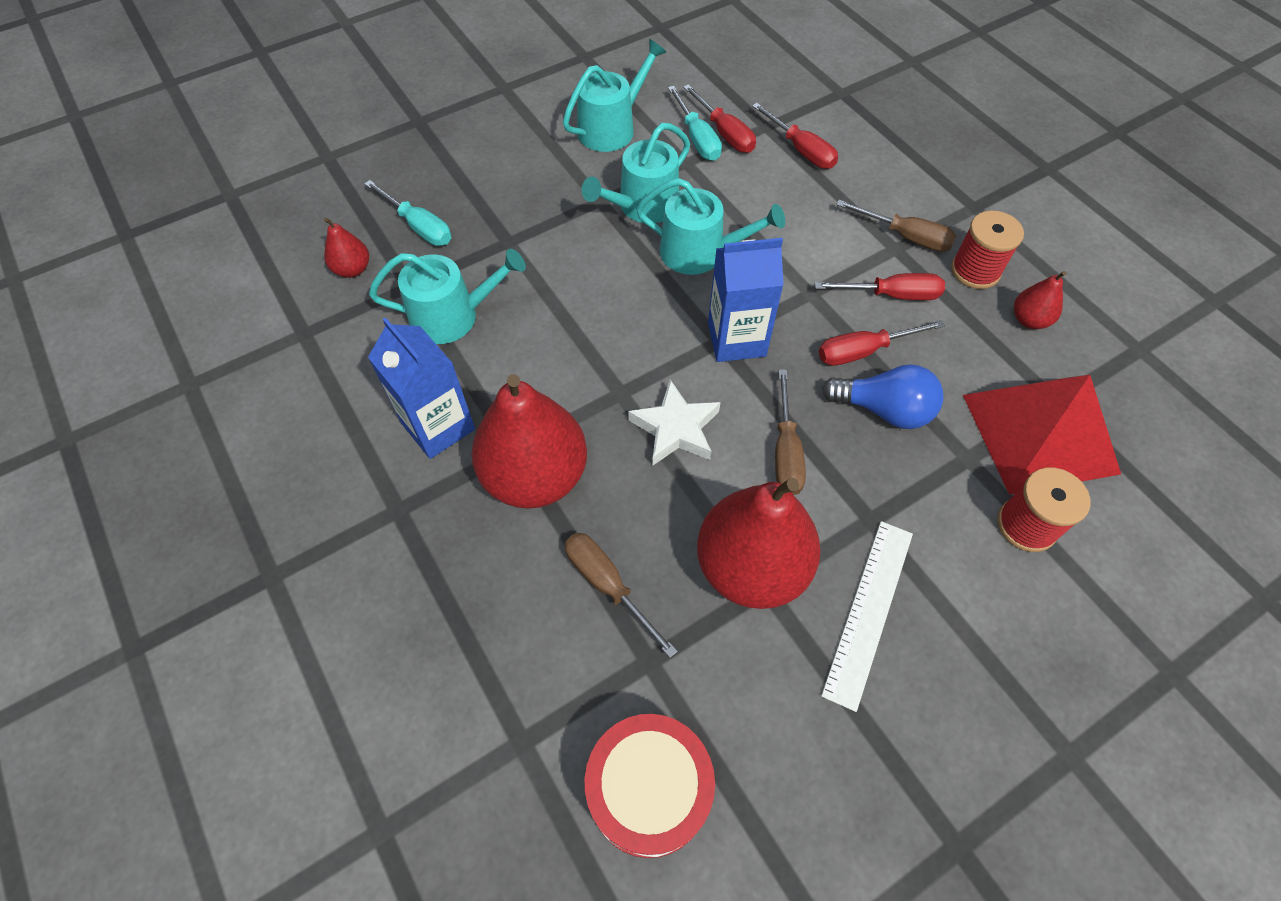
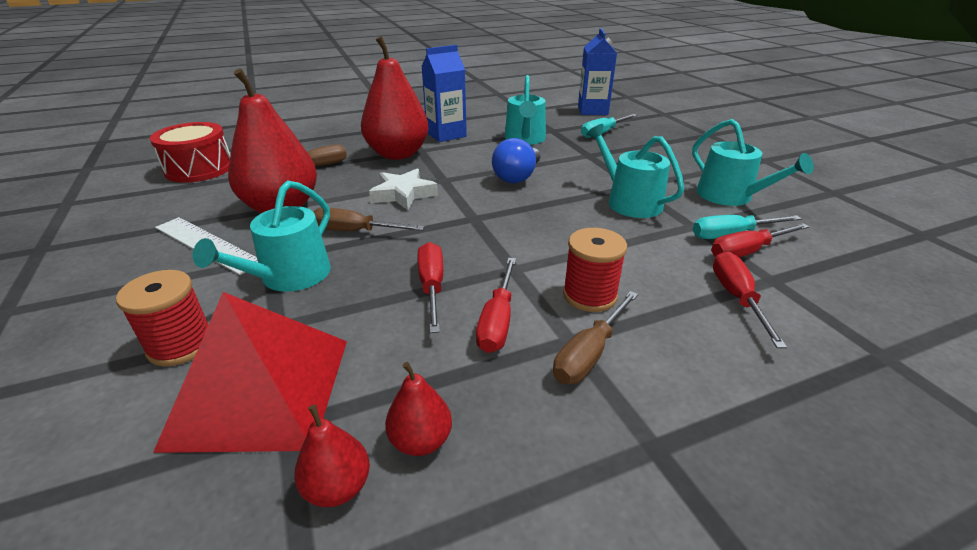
camera: 100 degrees right, 25 degrees down
(352, 269) = (567, 119): red pear -> red pear (338, 487)
(700, 252) = (572, 220): turquoise watering can -> turquoise watering can (289, 277)
(736, 339) = (472, 225): blue carton -> blue carton (592, 110)
(801, 150) = (737, 298): red screwdriver -> red screwdriver turned 120 degrees clockwise
(884, 410) = (361, 285): blue light bulb -> blue light bulb (517, 177)
(975, 271) = (522, 407): red spool -> red spool (589, 295)

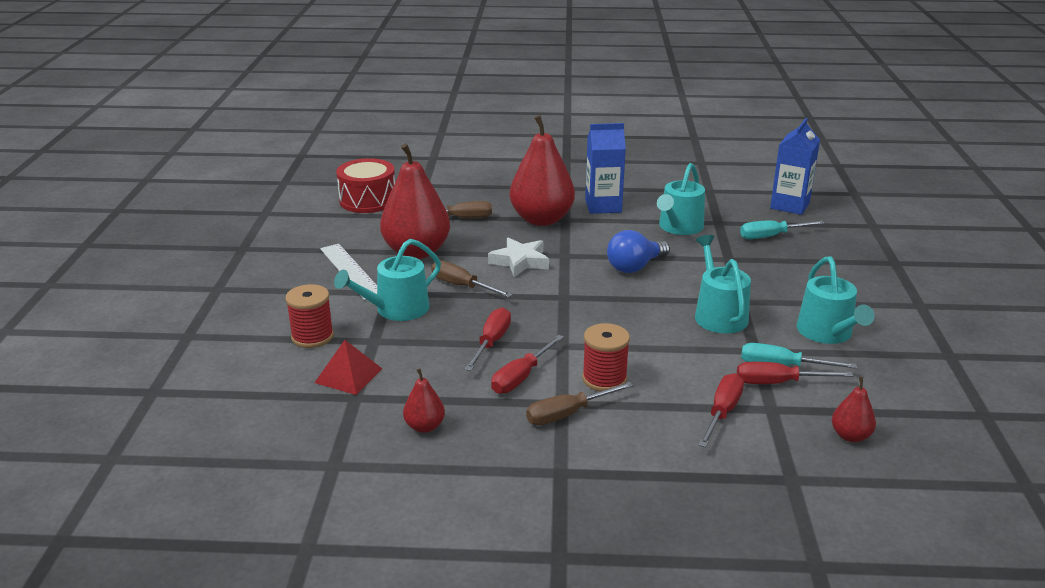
camera: 25 degrees right, 5 degrees down
(261, 390) = (348, 375): red pyramid -> red pyramid, size x0.52
(338, 487) = (368, 433): red pear -> red pear (850, 436)

